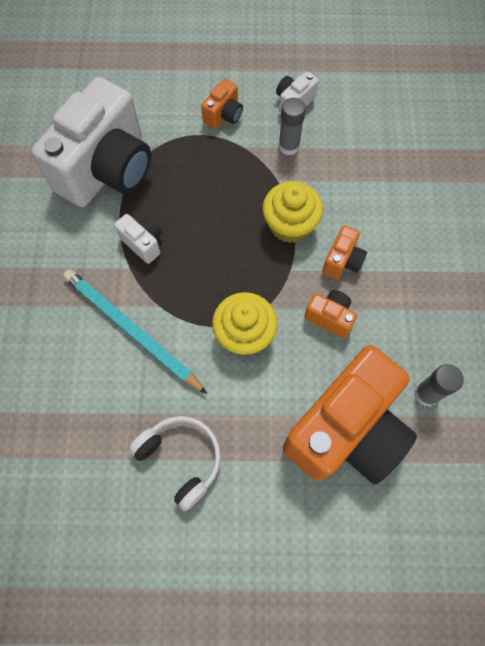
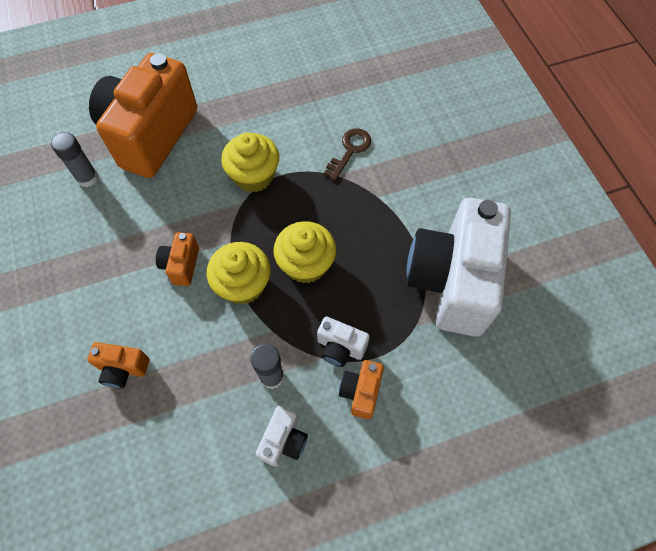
camera: 160 degrees right, 5 degrees down
(131, 330) = (350, 150): turquoise pencil -> brown key
(143, 243) = (377, 222): white camera -> white camera (340, 347)
(181, 459) = (271, 83): white headphones -> none
(227, 225) = (306, 264): none -> yellow cupcake
(330, 317) = (182, 211): orange camera -> orange camera (123, 369)

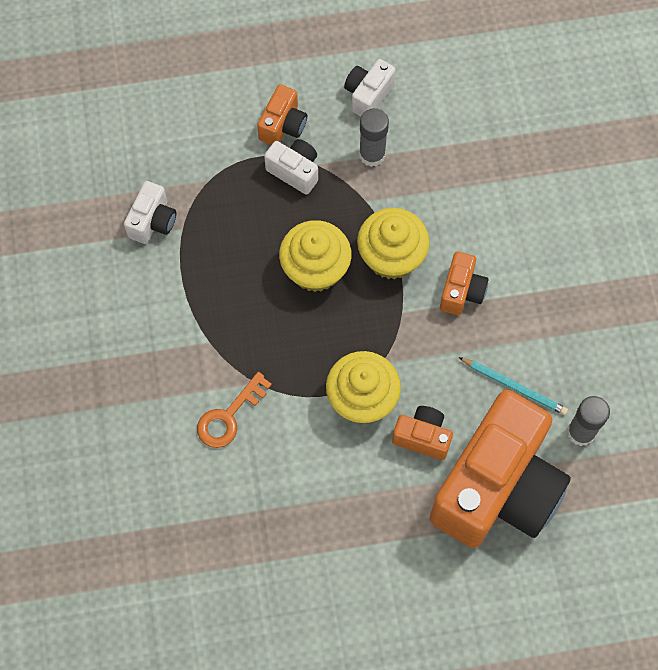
camera: 170 degrees left, 5 degrees up
(123, 369) = (527, 187): orange camera -> orange camera (422, 437)
(137, 201) = (514, 387): none -> turquoise pencil
(350, 150) = (229, 416): brown key -> orange key
(452, 281) = (153, 221): white camera -> white camera, size x0.41

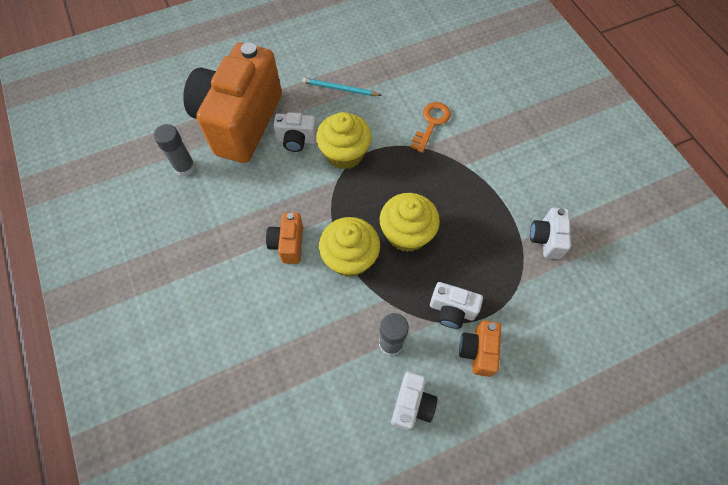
camera: 165 degrees right, 5 degrees down
(422, 437) = (296, 140): orange camera -> white camera
(514, 387) = (236, 185): turquoise pencil -> turquoise pencil (340, 89)

